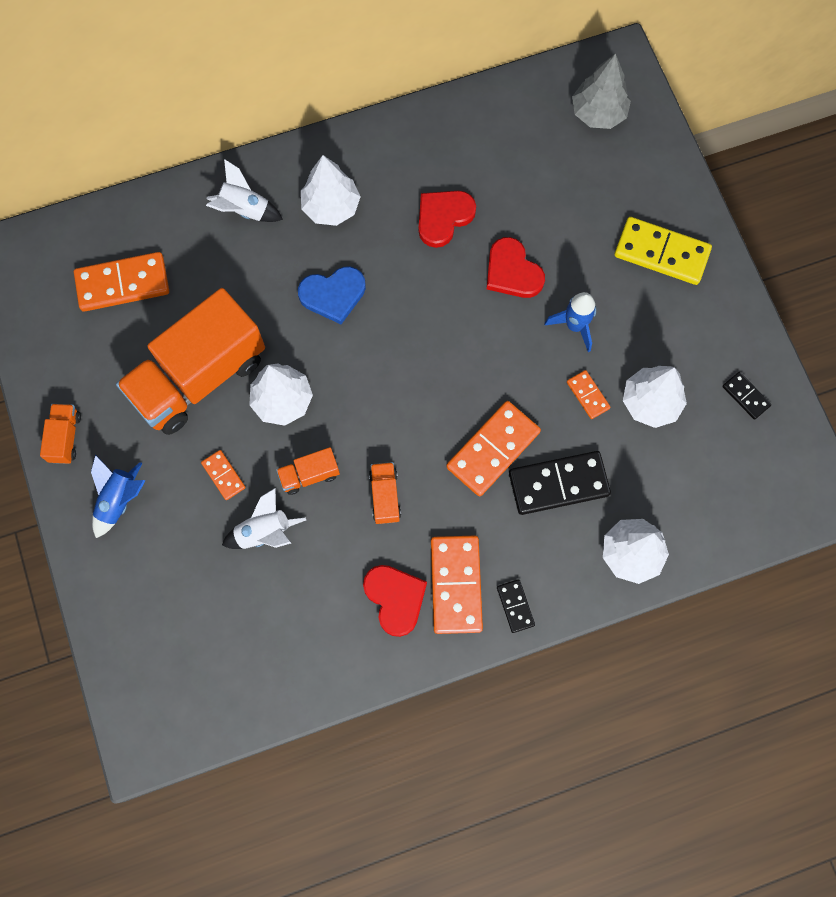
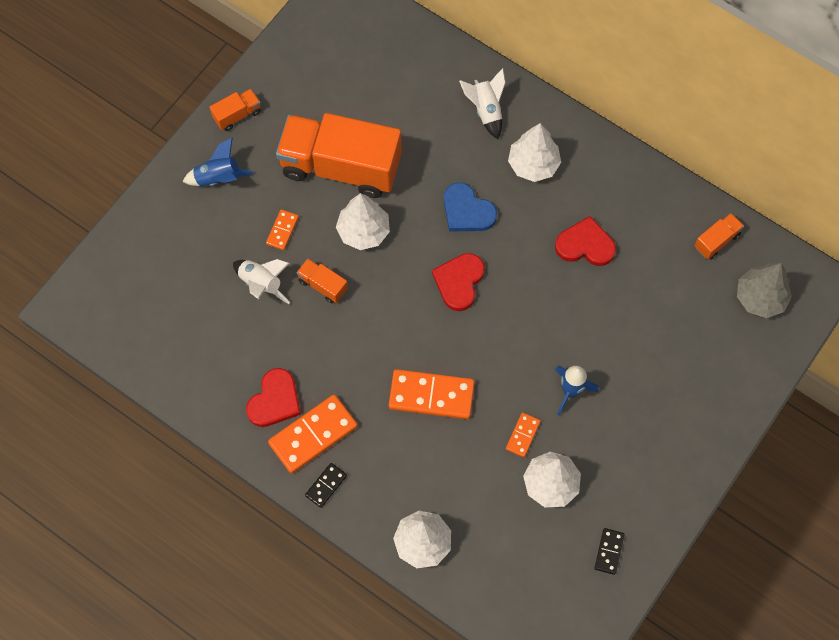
camera: 55 degrees right, 5 degrees down
(123, 283) = (371, 72): orange domino -> none
(385, 496) = (343, 345): orange truck -> orange truck (716, 241)
(512, 272) = (580, 320): red heart -> red heart (459, 282)
(558, 484) = (438, 458): black domino -> none
(661, 253) = (679, 417): yellow domino -> none

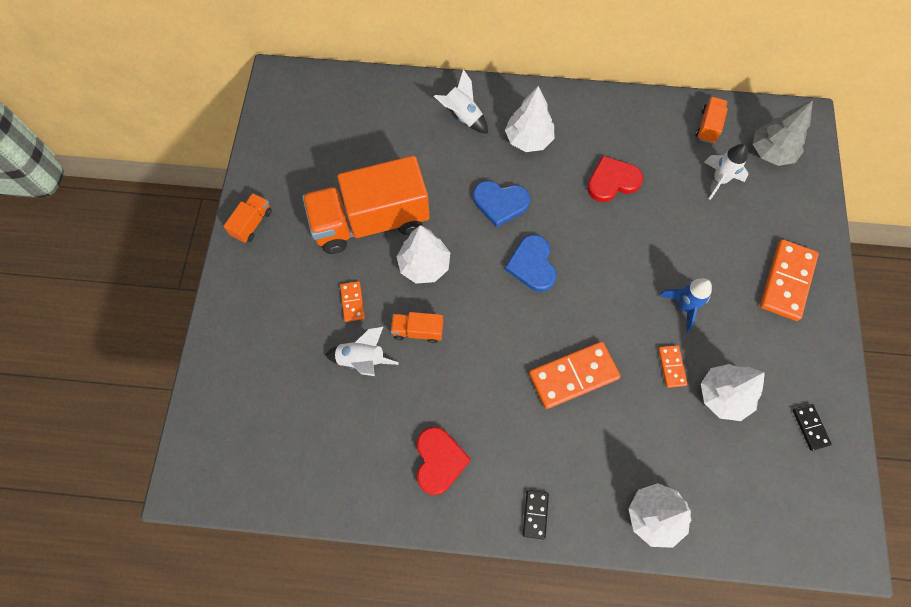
camera: 30 degrees left, 0 degrees up
(218, 178) = (267, 286): blue rocket -> none
(313, 435) = (494, 473): orange domino -> orange domino (787, 281)
(459, 282) = (532, 265): red heart -> blue heart
(688, 297) = (719, 180): none -> white rocket

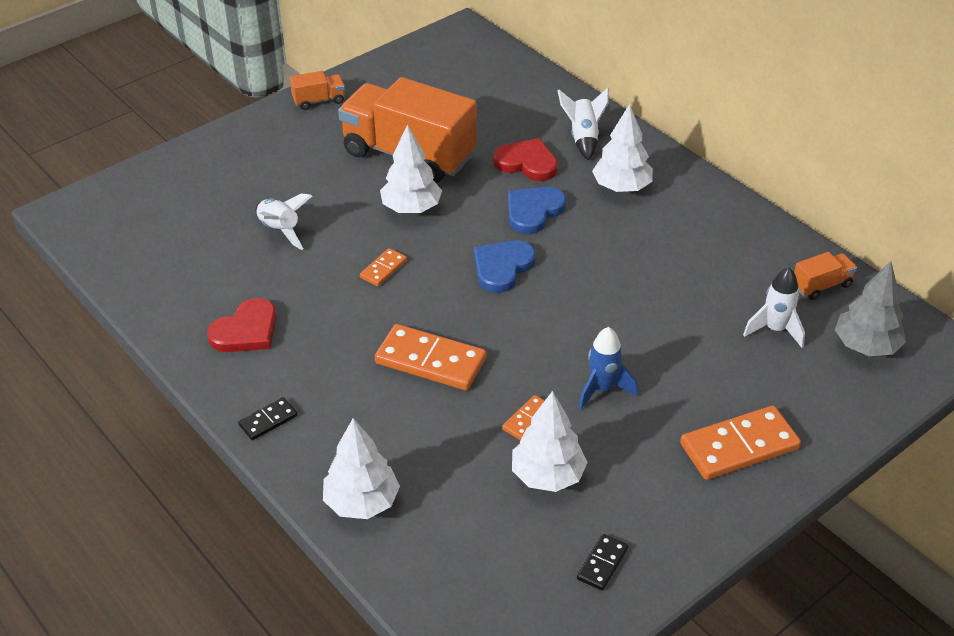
camera: 45 degrees right, 25 degrees down
(352, 302) = (323, 193): orange domino -> orange domino (383, 269)
(418, 331) = (347, 243): orange truck -> none
(500, 203) = (533, 211): blue heart -> blue heart turned 75 degrees clockwise
(612, 181) = (661, 262): red heart -> red heart (527, 163)

